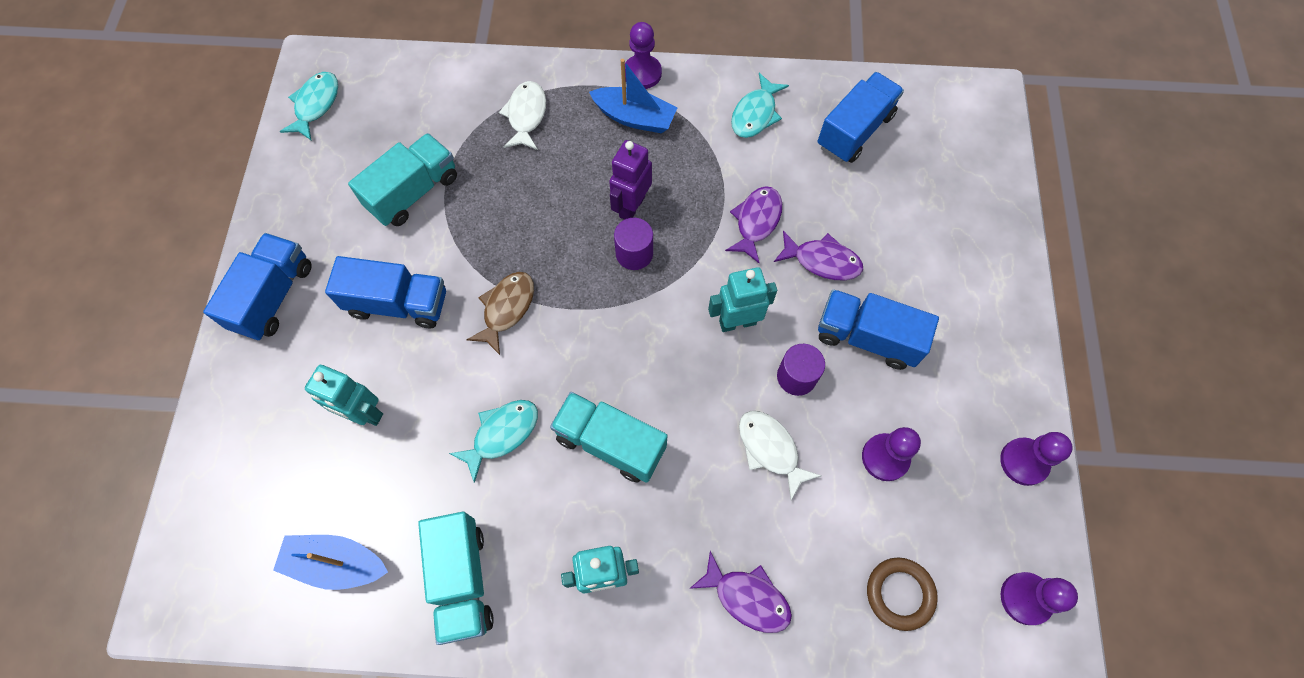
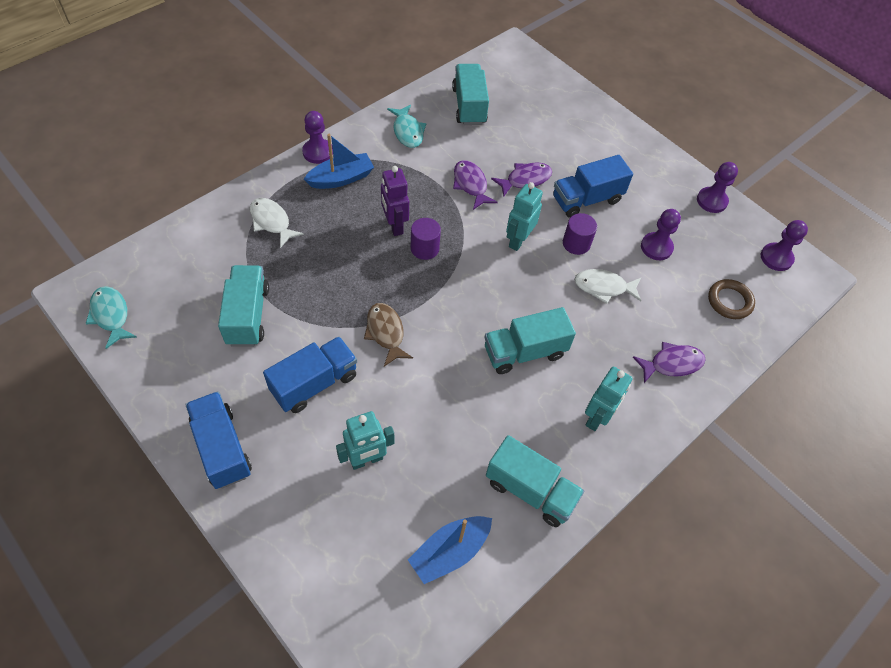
camera: 50 degrees left, 10 degrees down
(502, 434) = (462, 398): turquoise fish -> none
(855, 131) = (469, 106): blue truck -> turquoise truck

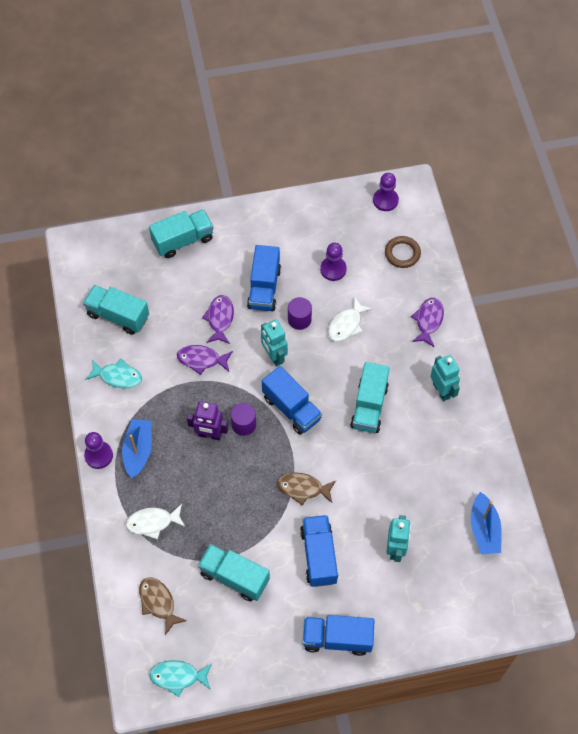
camera: 55 degrees left, 5 degrees up
(186, 263) = (158, 603): none -> brown fish
(471, 281) = (291, 408): none -> blue truck
(530, 490) = (469, 460): turquoise truck -> turquoise truck (183, 240)
(711, 201) = (315, 206): purple pawn -> none

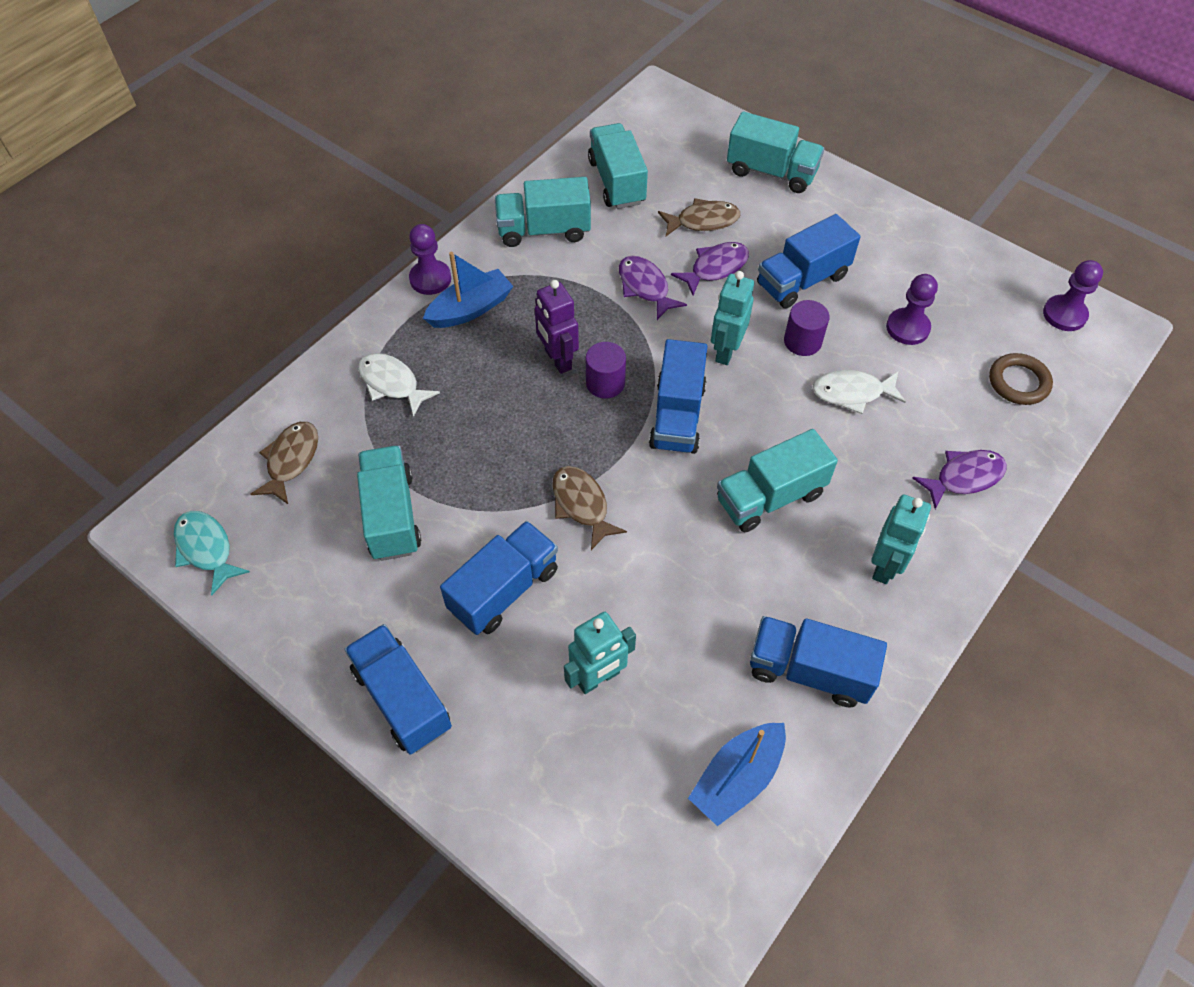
camera: 50 degrees right, 5 degrees down
(117, 376) = (544, 230): turquoise fish -> turquoise truck
(184, 299) = (703, 221): none -> brown fish
(462, 462) = (809, 670): none -> blue truck

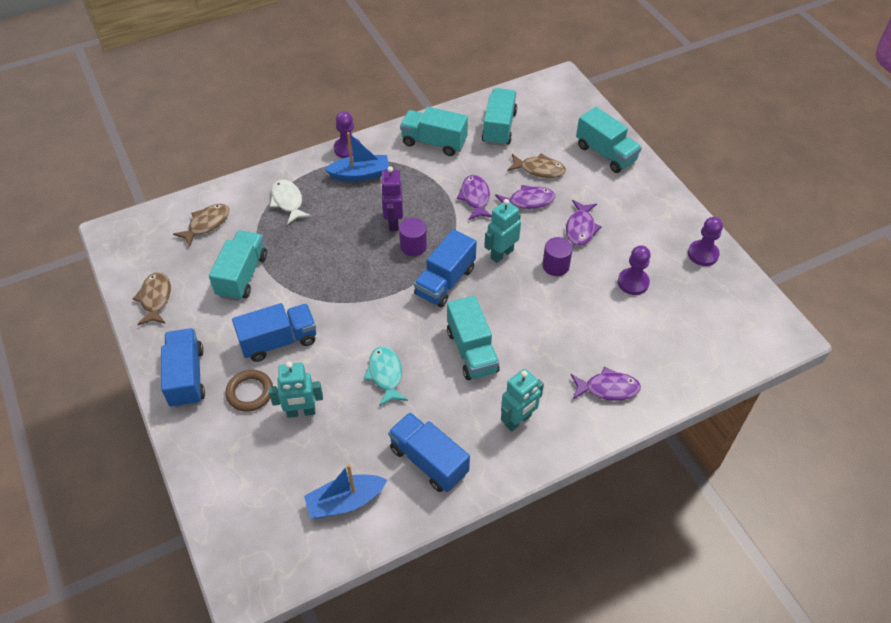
camera: 25 degrees right, 5 degrees down
(206, 549) = (133, 255): turquoise fish -> turquoise fish (385, 375)
(582, 505) = (354, 311): brown fish -> brown fish (155, 299)
(770, 497) = (472, 351): turquoise truck -> turquoise truck turned 105 degrees counterclockwise
(802, 280) = (580, 228): blue truck -> purple fish
(852, 393) = (567, 309): white fish -> none
(1018, 382) = (687, 344): brown ring -> brown ring (250, 392)
(1064, 314) = (752, 313): purple pawn -> purple pawn (703, 254)

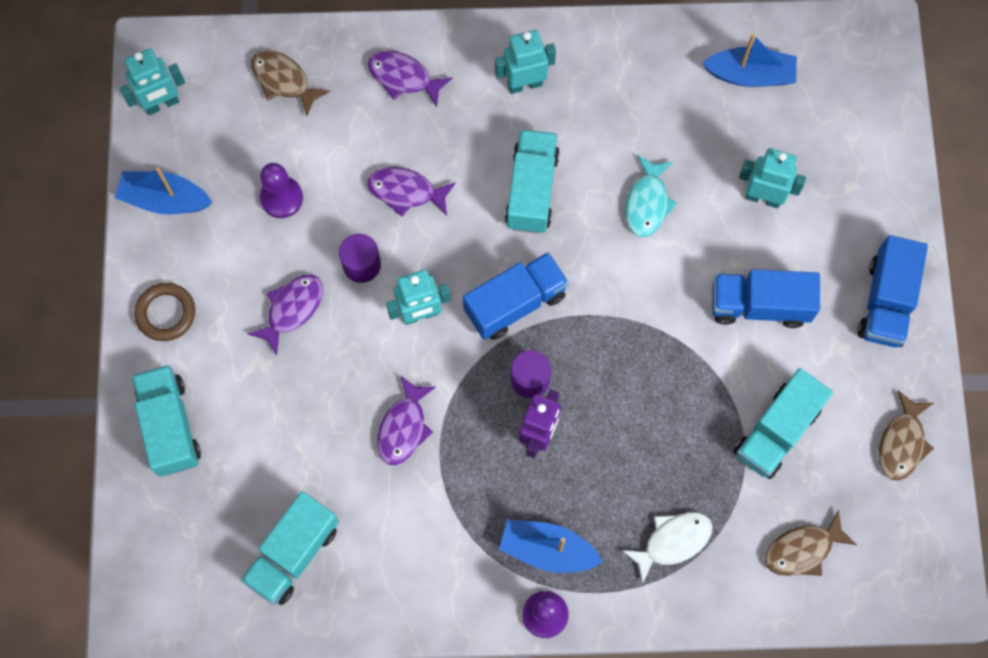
camera: 155 degrees left, 20 degrees up
(250, 392) = (815, 248): brown ring -> brown ring (166, 313)
(288, 201) = (672, 542): white fish -> white fish turned 120 degrees counterclockwise
(428, 461) = (644, 81): blue truck -> none
(434, 142) = (408, 567): turquoise truck -> none
(528, 201) = (334, 387): purple fish -> purple fish (406, 192)
(539, 169) = (284, 439): brown fish -> brown fish (284, 81)
(703, 254) = (165, 199): purple pawn -> blue boat
(753, 305) = (162, 104): none -> turquoise robot

